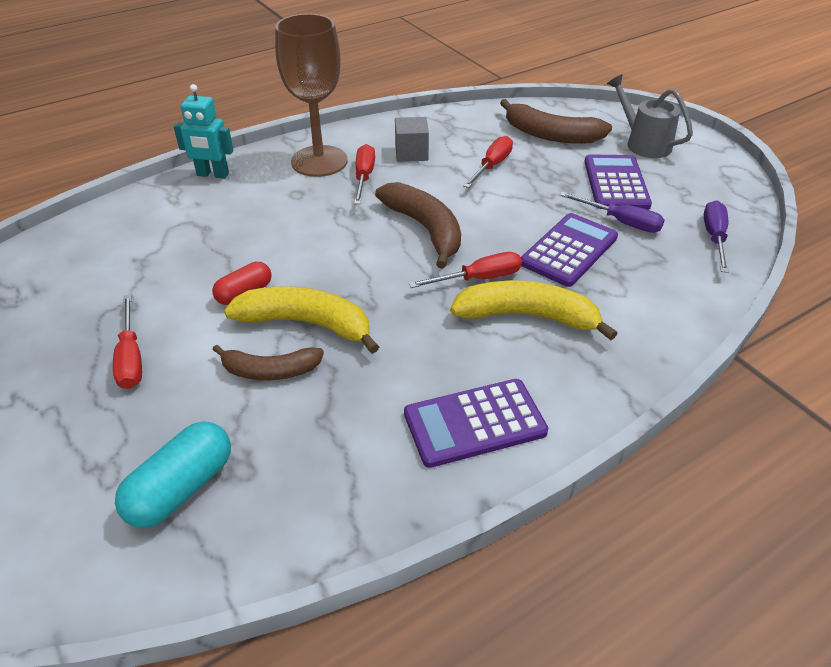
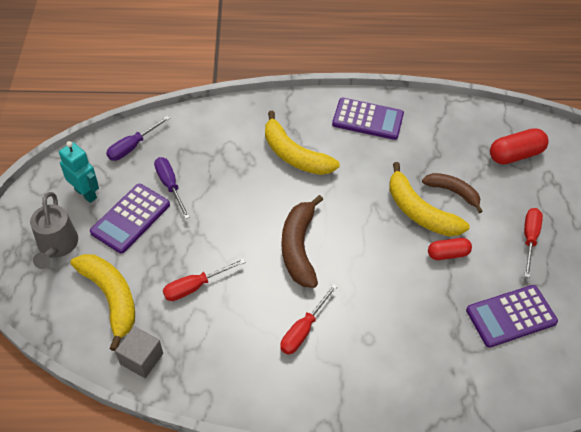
camera: 150 degrees left, 10 degrees up
(181, 488) = (515, 155): turquoise capsule -> red capsule
(212, 175) = (428, 407): turquoise robot -> turquoise robot (86, 193)
(319, 161) = (327, 374): brown goblet -> none
(411, 153) = (243, 340): grey cube -> grey cube (141, 359)
(479, 278) = (298, 191): red screwdriver -> none
(550, 135) = (111, 298): brown banana -> yellow banana
(569, 250) = (226, 182): purple calculator -> purple calculator (511, 316)

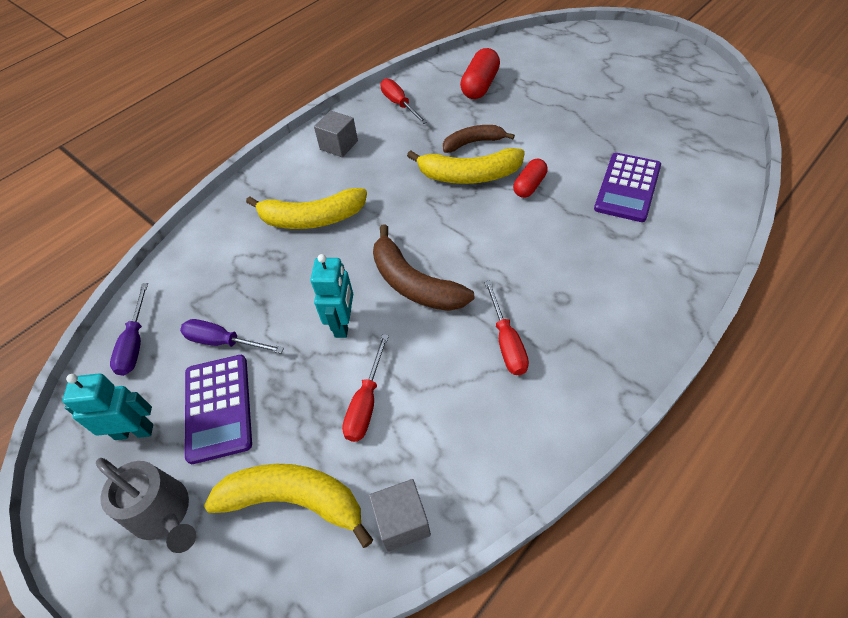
camera: 40 degrees left, 0 degrees up
(235, 233) = (343, 324): none -> turquoise robot
(367, 119) = (339, 145): purple calculator -> grey cube
(529, 238) = (565, 129): red screwdriver -> red screwdriver (399, 104)

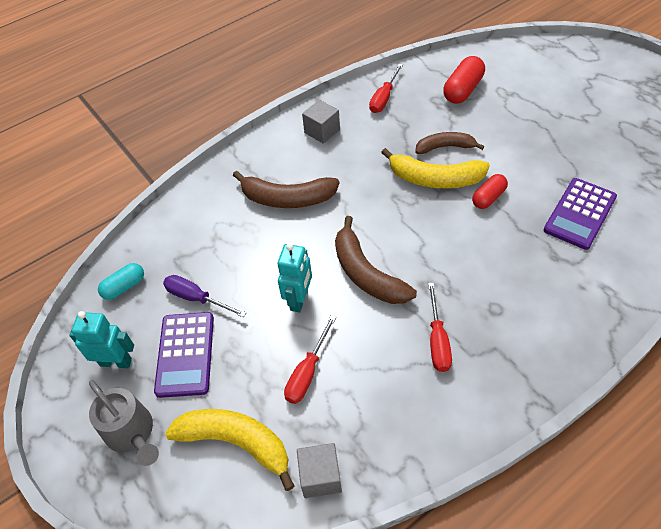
camera: 10 degrees right, 0 degrees up
(135, 343) = (124, 287): purple screwdriver -> turquoise capsule
(311, 218) = (287, 198): yellow banana -> brown banana
(399, 104) = (384, 98): red screwdriver -> red screwdriver turned 135 degrees counterclockwise

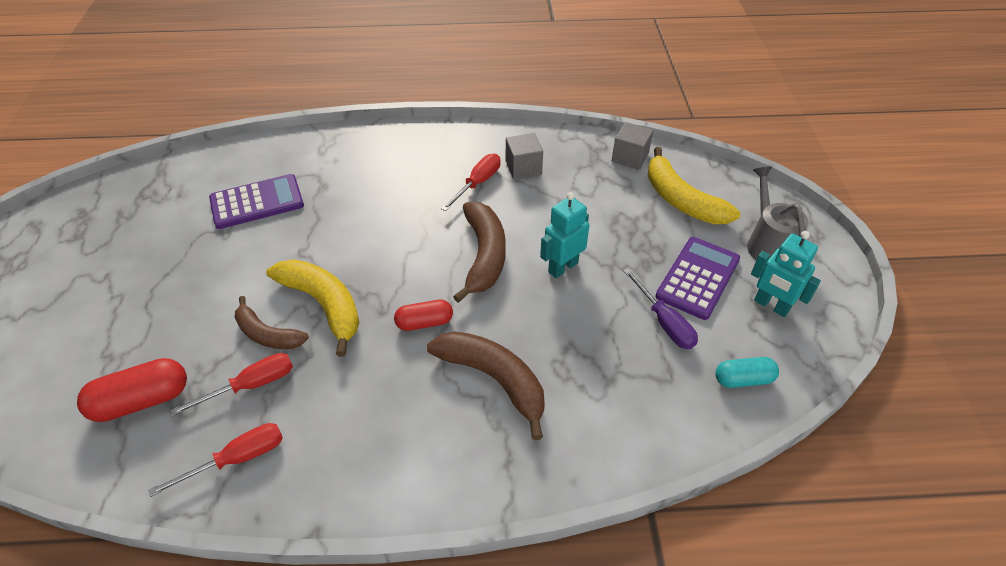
camera: 150 degrees left, 5 degrees down
(307, 372) = (596, 213): red screwdriver -> red screwdriver (251, 385)
(322, 131) = (368, 457): grey cube -> grey cube (523, 168)
(488, 198) = (304, 257): red capsule -> red capsule (424, 322)

